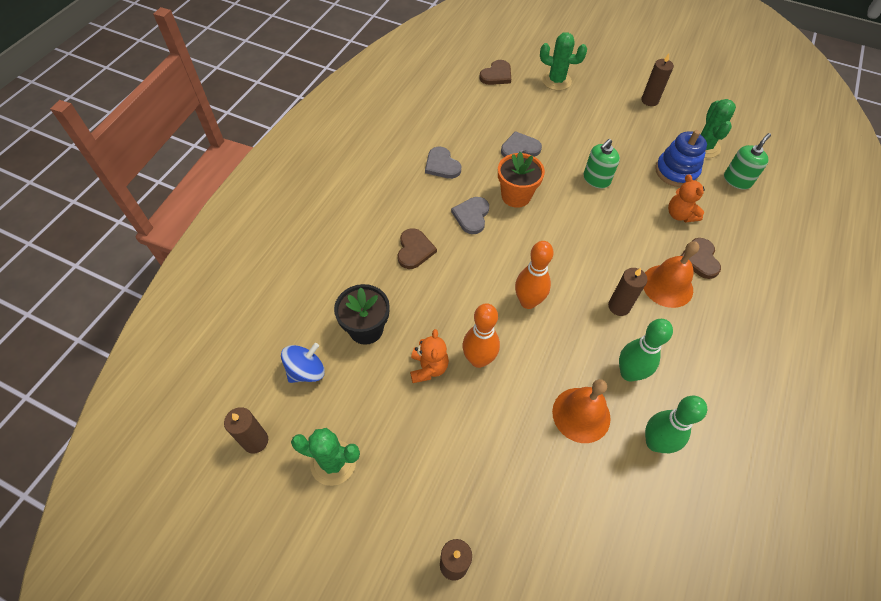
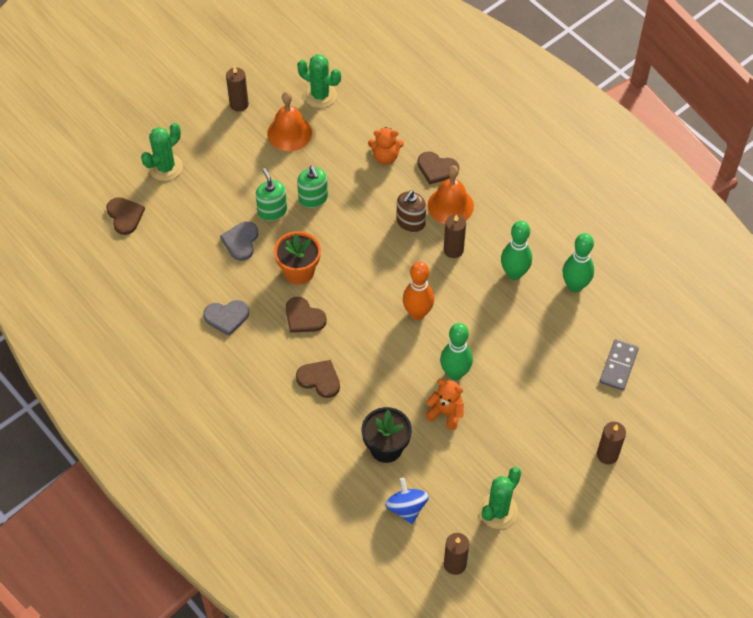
camera: 65 degrees left, 0 degrees up
(471, 216) = (304, 317): grey heart -> brown heart
(478, 359) = (455, 373): orange bowling pin -> green bowling pin
(580, 534) = (618, 366): none -> grey domino
(581, 414) = (533, 323): orange bell -> orange bell (289, 133)
(624, 260) = (410, 222): none -> brown soap dispenser
(676, 171) = (337, 132): blue stacking toy -> none
(737, 180) = (371, 94): green soap dispenser -> green soap dispenser (272, 211)

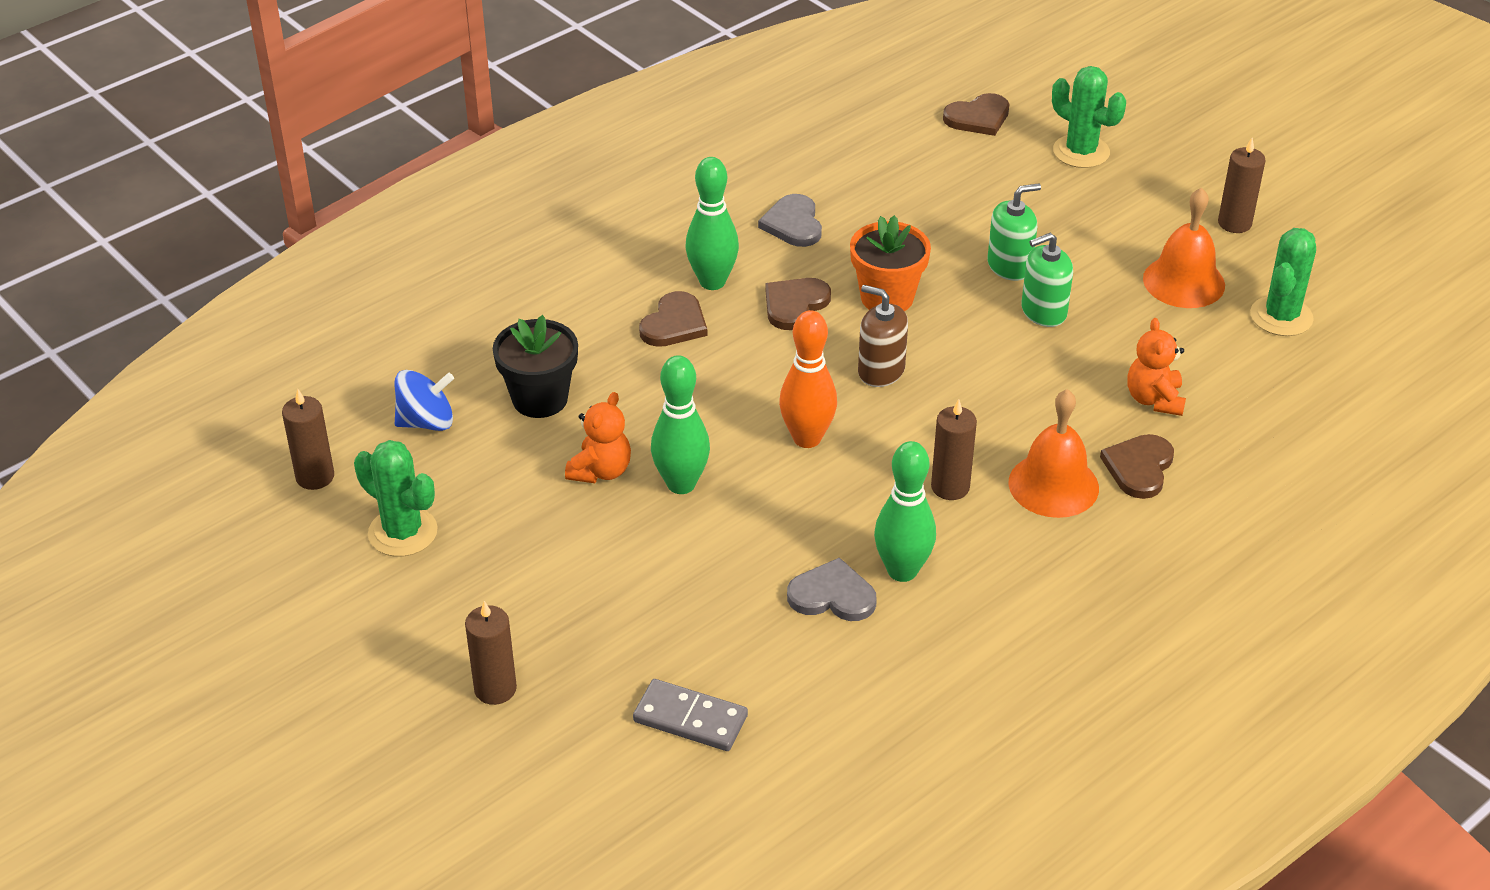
camera: 90 degrees right, 15 degrees down
(241, 241) = (942, 234): grey heart -> grey heart (832, 595)
(410, 222) = (1006, 431): brown soap dispenser -> brown soap dispenser (881, 371)
(575, 286) = (879, 661): green bowling pin -> green bowling pin (712, 282)

